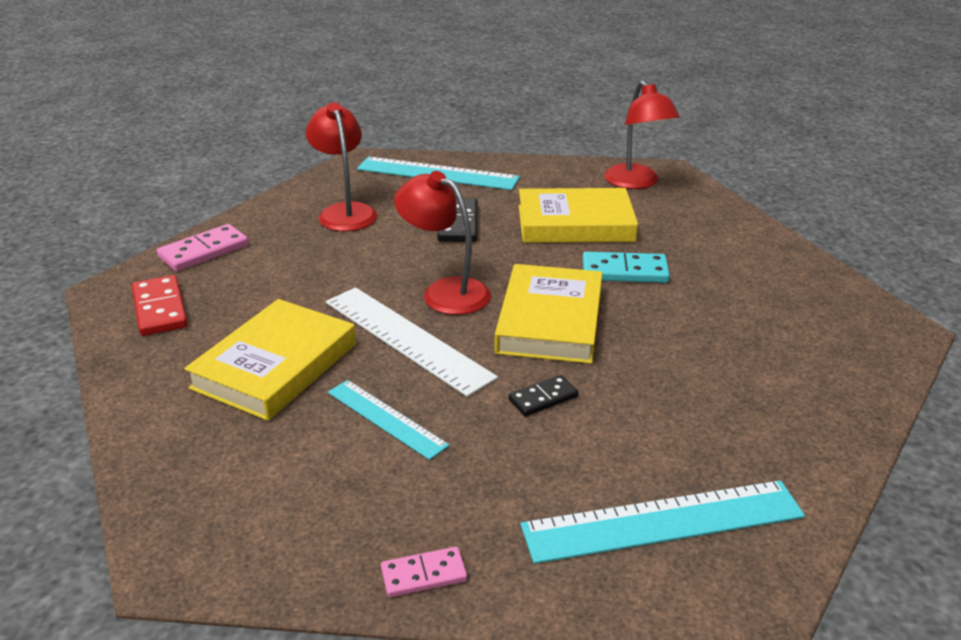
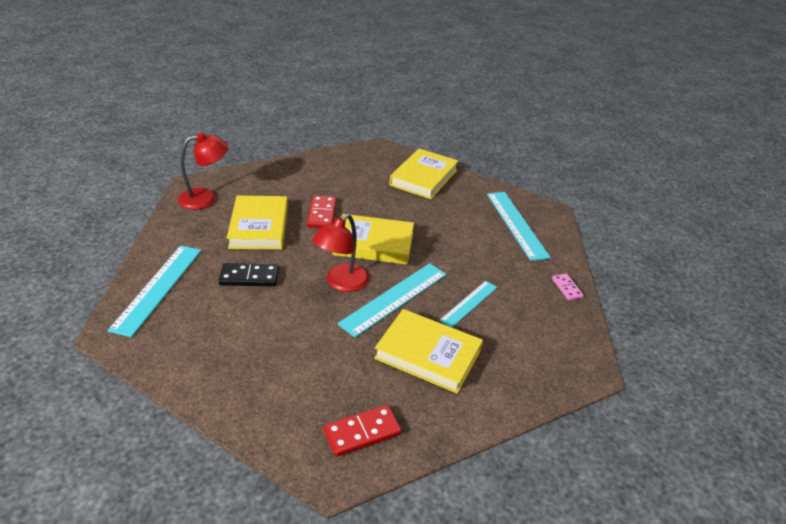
camera: 95 degrees left, 5 degrees up
(204, 251) = (271, 422): pink domino -> none
(344, 212) = (216, 339): red lamp -> none
(407, 338) = (394, 298): white ruler -> turquoise ruler
(543, 398) = (443, 250): black domino -> none
(624, 271) = (321, 214): turquoise domino -> red domino
(806, 387) = (424, 177): none -> yellow book

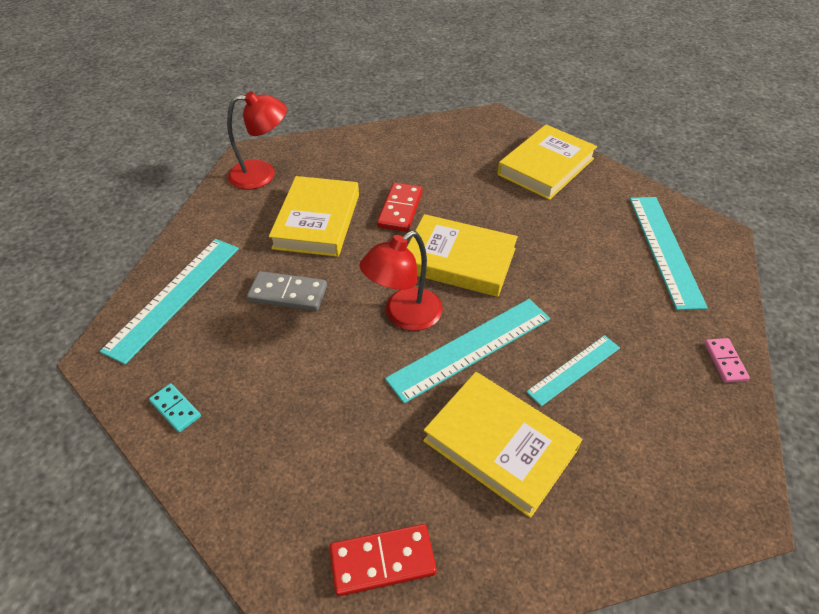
camera: 15 degrees right, 10 degrees up
(182, 361) = (175, 409): none -> turquoise domino
(249, 277) = (288, 293): black domino -> grey domino

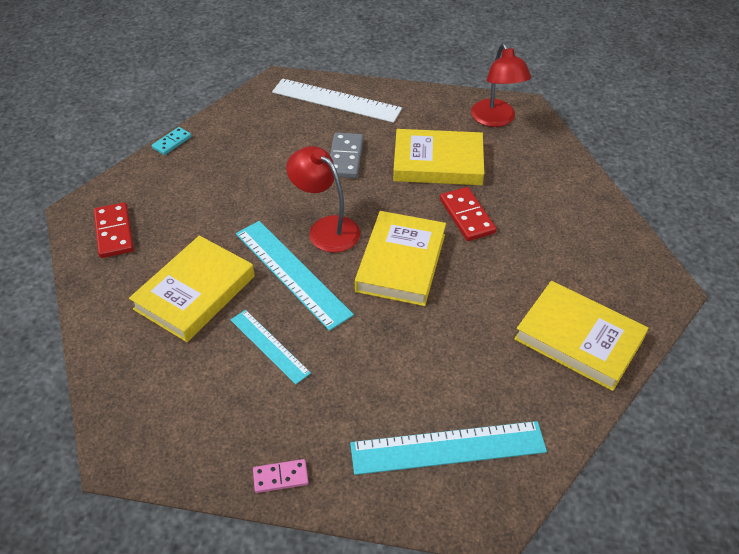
camera: 85 degrees right, 0 degrees up
(174, 297) = (336, 100): turquoise ruler -> white ruler
(175, 409) = (235, 122): turquoise domino -> turquoise domino (172, 142)
(400, 209) = (467, 216): red domino -> red domino turned 60 degrees clockwise

